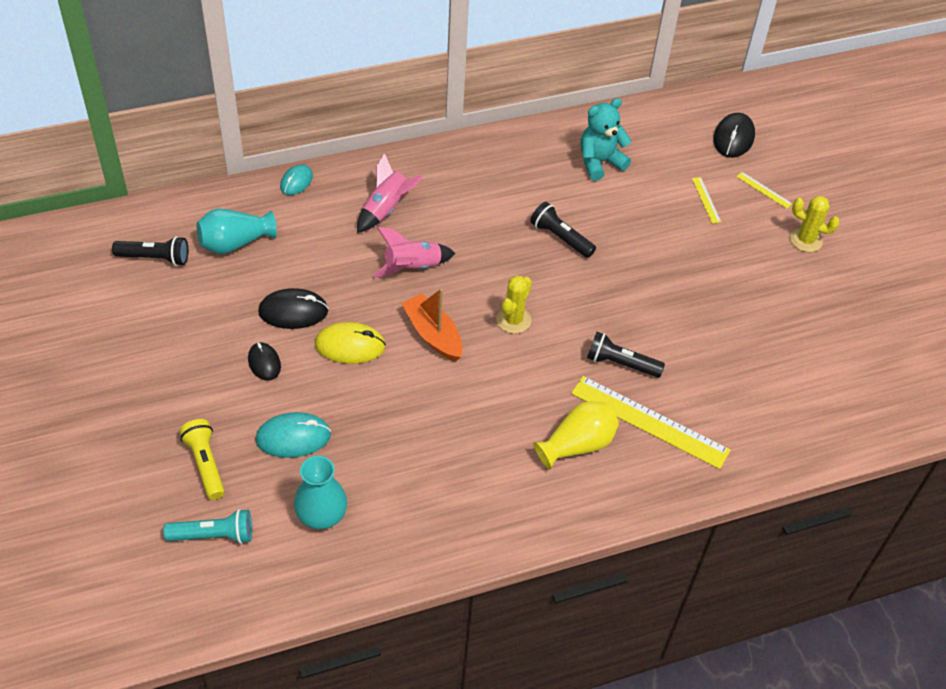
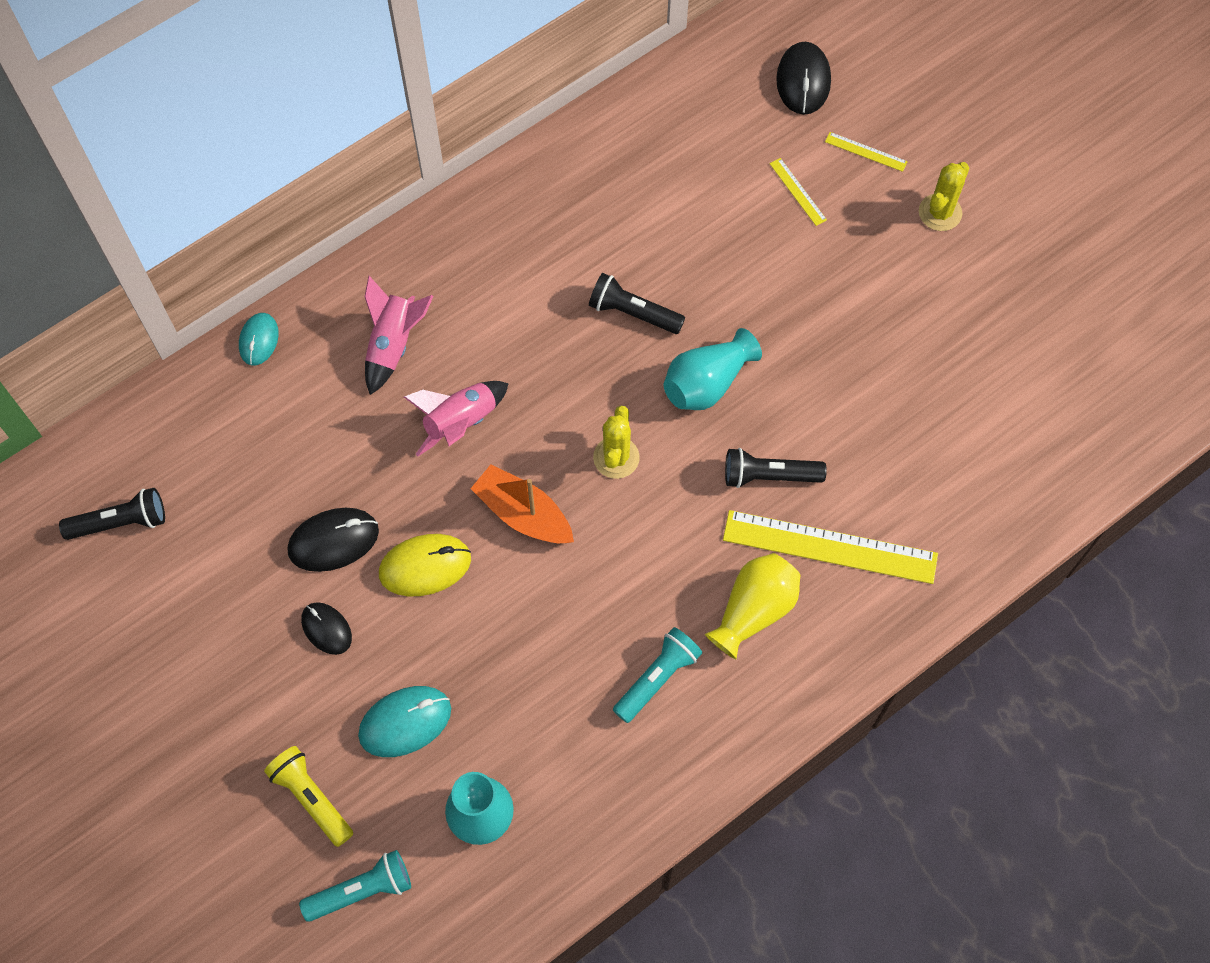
camera: 15 degrees left, 15 degrees up
(235, 243) = (216, 463): turquoise vase -> turquoise vase (707, 383)
(488, 466) = (657, 678): none -> turquoise flashlight
(599, 162) = (644, 177): turquoise teddy bear -> none
(806, 240) = (940, 212): yellow cactus -> yellow cactus turned 60 degrees counterclockwise

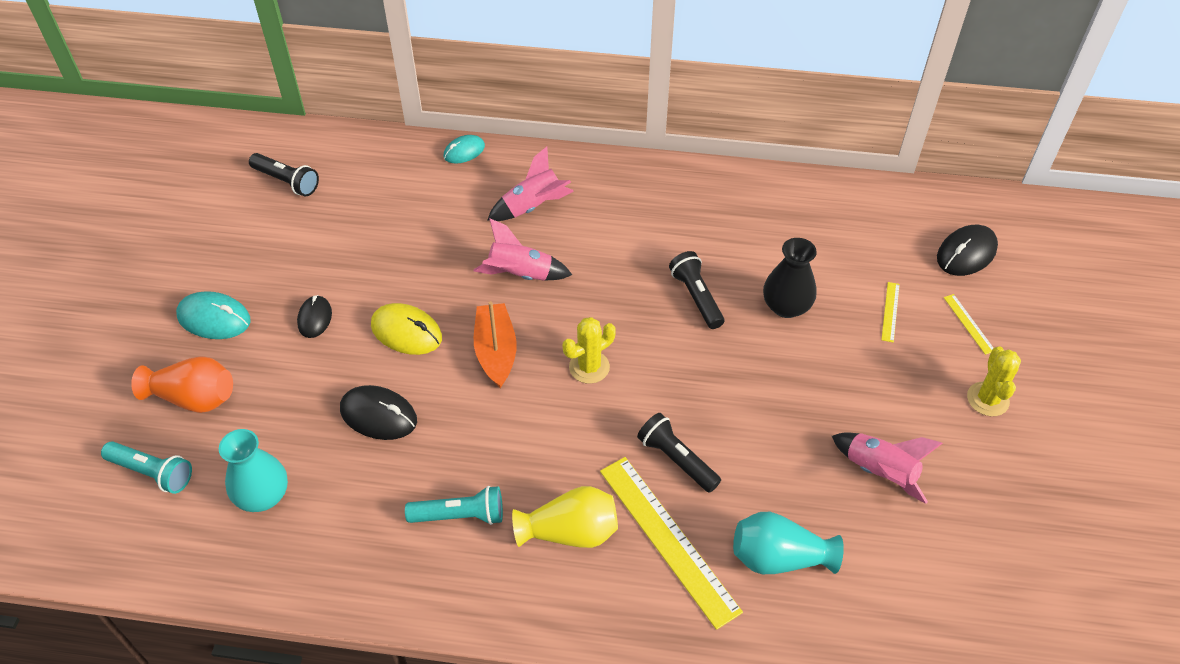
camera: 45 degrees right, 15 degrees down
(311, 798) = (194, 398): yellow flashlight -> orange vase
(333, 541) = (376, 277): black mouse -> black mouse (378, 415)
(405, 722) = (291, 404): turquoise mouse -> turquoise mouse (214, 318)
(707, 383) = (698, 372): turquoise vase -> turquoise vase (778, 557)
(713, 258) = (786, 306): none -> black vase
(922, 349) = (879, 472): none -> pink rocket
(940, 212) = (987, 399): yellow cactus -> yellow cactus turned 75 degrees counterclockwise

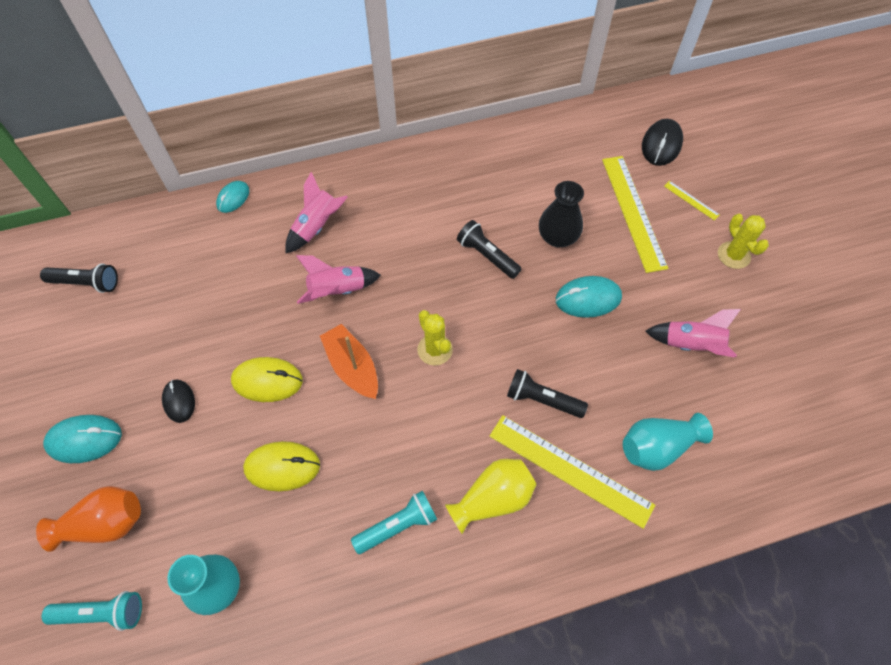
camera: 25 degrees left, 10 degrees up
(378, 415) = (282, 467): black mouse -> yellow mouse
(589, 367) = (435, 349): yellow cactus -> yellow cactus turned 60 degrees counterclockwise
(785, 380) = (588, 298): none -> turquoise mouse
(890, 311) = (633, 212): yellow ruler -> yellow ruler, size x2.30

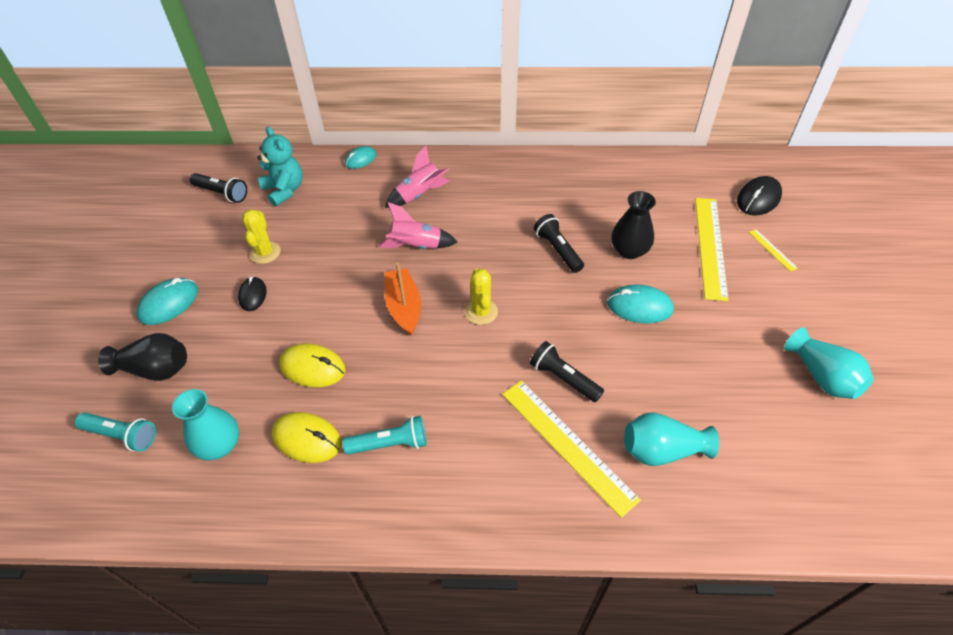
camera: 20 degrees right, 10 degrees down
(84, 440) = (169, 303): turquoise mouse -> turquoise mouse turned 60 degrees counterclockwise
(105, 523) = (155, 369): orange vase -> black vase
(160, 260) = (284, 190): none -> turquoise teddy bear
(267, 381) = (329, 299): yellow mouse -> yellow mouse (307, 439)
(493, 499) = (485, 447): yellow vase -> none
(691, 345) = (729, 371): pink rocket -> none
(733, 255) = (800, 305): yellow cactus -> yellow cactus (265, 252)
(773, 326) = (822, 376): none -> turquoise vase

